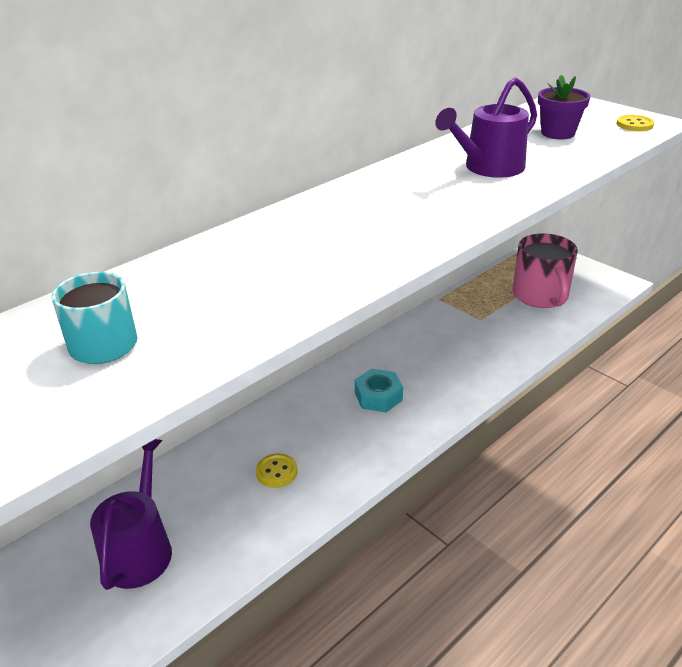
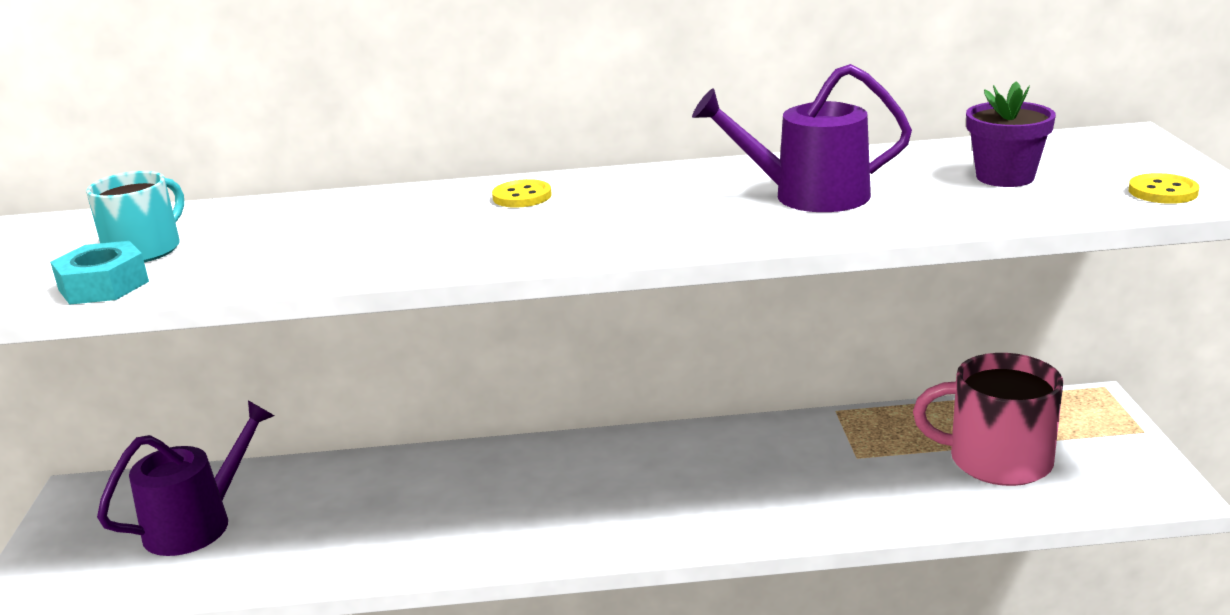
camera: 40 degrees right, 10 degrees down
(276, 472) = (391, 516): yellow button -> yellow button (522, 196)
(378, 396) = (597, 490): turquoise nut -> turquoise nut (103, 285)
(540, 295) = (997, 460): pink mug -> pink mug turned 75 degrees clockwise

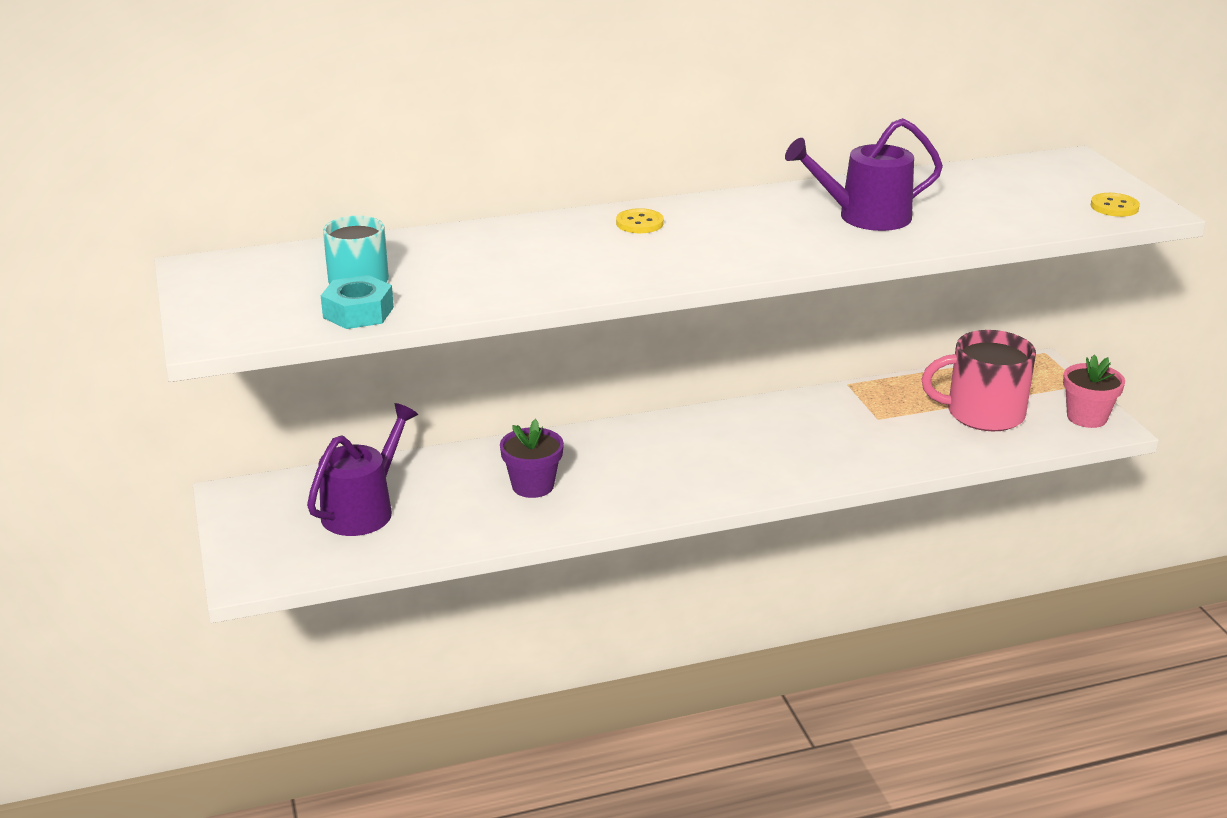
camera: 15 degrees left, 5 degrees up
(1005, 177) = (1000, 197): purple flower pot -> purple flower pot (533, 486)
(1139, 476) = (1086, 417): none -> pink flower pot

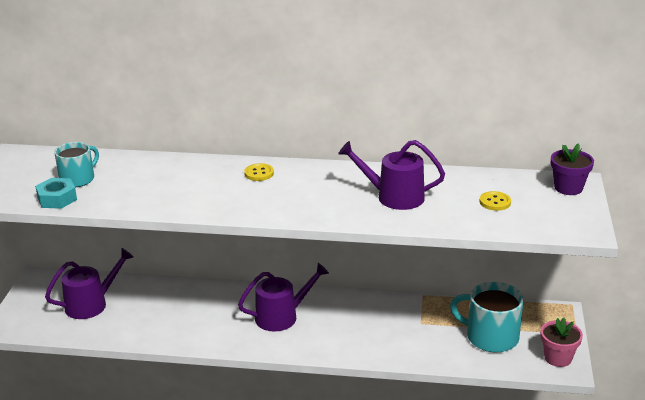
camera: 25 degrees right, 0 degrees up
(533, 486) = (187, 314): purple flower pot -> purple flower pot (568, 188)
(678, 456) = (281, 316): none -> purple watering can
(983, 413) = (490, 337): pink mug -> turquoise mug
(1114, 207) = (564, 224): yellow button -> yellow button (495, 202)

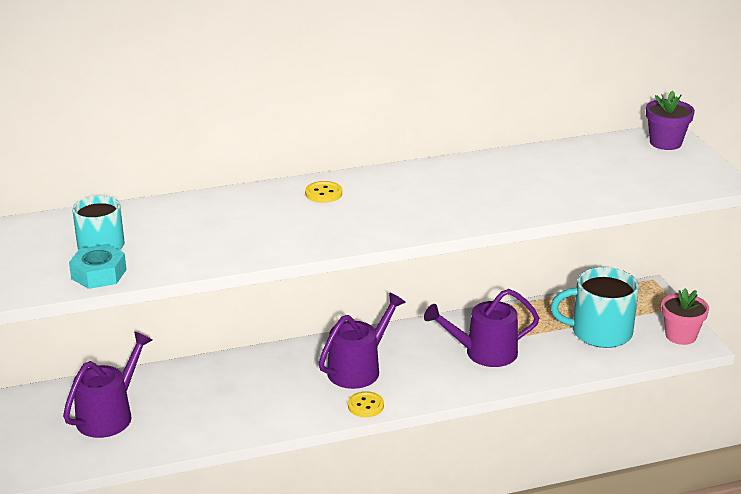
camera: 25 degrees left, 0 degrees up
(394, 197) = (500, 188): purple watering can -> purple watering can (484, 352)
(495, 202) = (608, 172): yellow button -> yellow button (365, 406)

